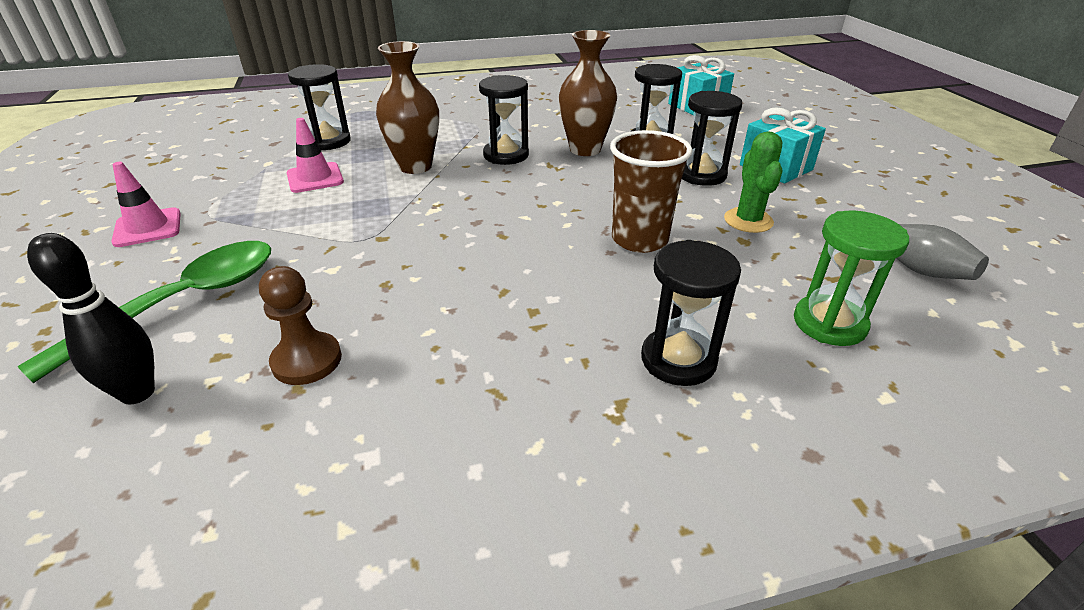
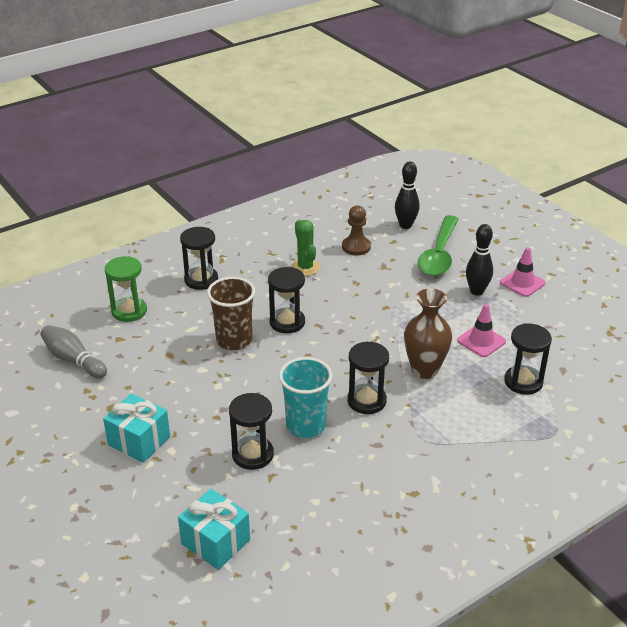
camera: 160 degrees right, 0 degrees up
(227, 230) = (476, 291): none -> black bowling pin
(585, 149) = (306, 425): brown vase -> turquoise cup
(701, 175) = (201, 414): black hourglass -> black hourglass (287, 322)
(748, 221) = (166, 372): green cactus -> green cactus (305, 267)

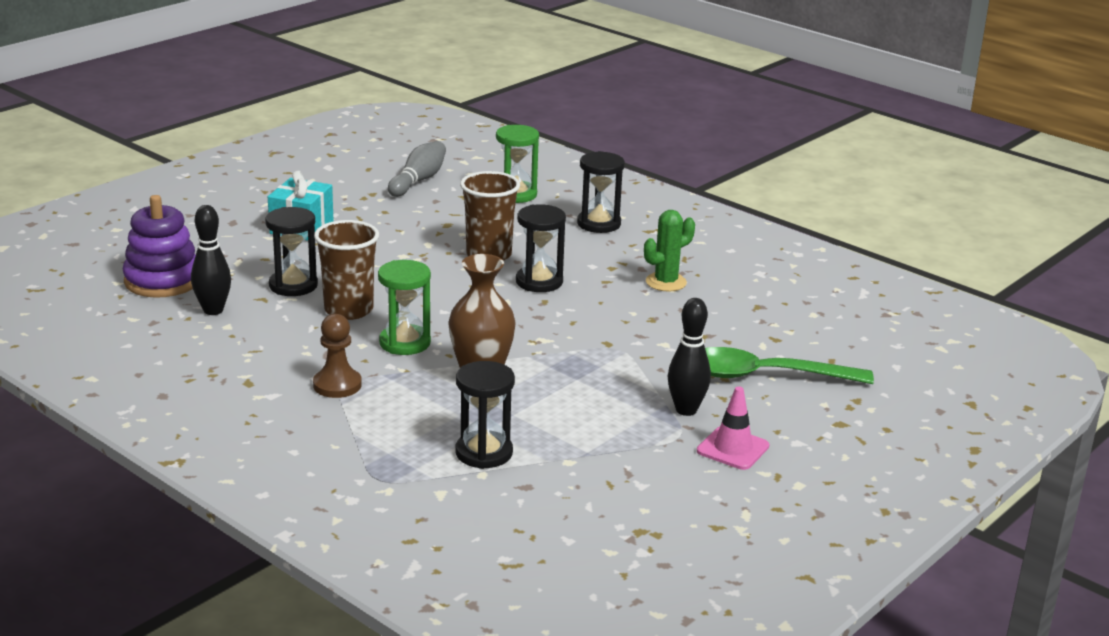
camera: 75 degrees right, 10 degrees down
(215, 542) = (162, 281): turquoise gift -> purple stacking toy
(306, 425) = (349, 310): turquoise cup -> brown cup
(356, 247) = (739, 312): brown pawn -> brown pawn (337, 385)
(366, 401) = (405, 343): black hourglass -> green hourglass
(405, 225) = (825, 345): black bowling pin -> black bowling pin (213, 310)
(481, 341) = (564, 417): pink traffic cone -> none

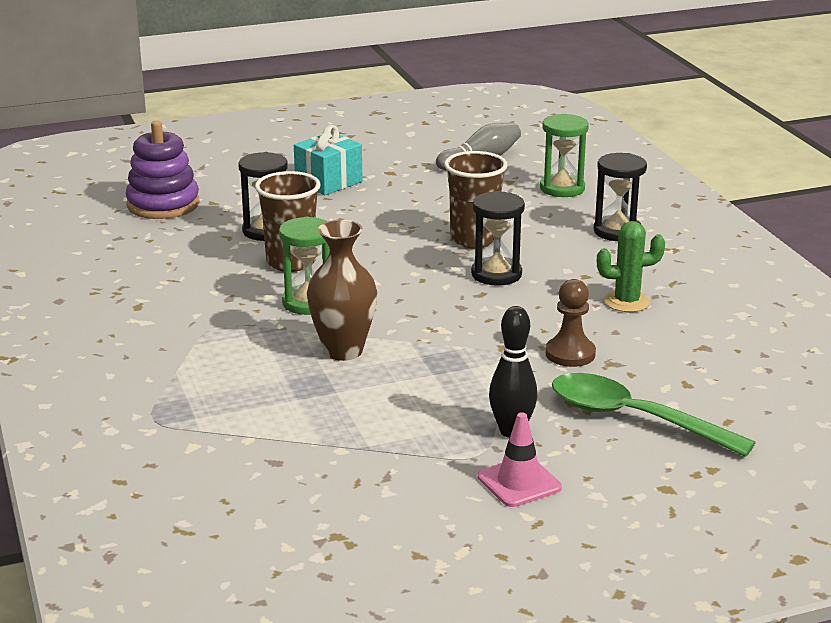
camera: 30 degrees right, 0 degrees up
(213, 310) = (176, 238): black bowling pin -> none
(337, 385) = (208, 326): brown pawn -> brown pawn (570, 354)
(484, 453) = (270, 420): black hourglass -> none

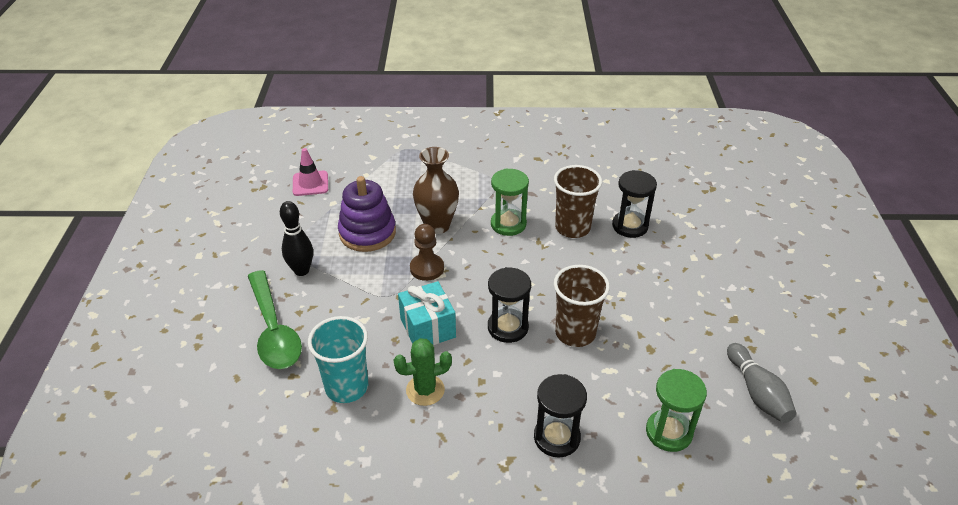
camera: 110 degrees right, 15 degrees up
(163, 204) = (692, 187): purple stacking toy -> purple stacking toy (367, 233)
(328, 182) = (718, 276): turquoise gift -> turquoise gift (428, 328)
(519, 482) = (252, 258): pink traffic cone -> pink traffic cone (310, 183)
(570, 354) = (370, 328): brown pawn -> brown pawn (427, 268)
(627, 302) = (425, 390): green cactus -> green cactus turned 60 degrees clockwise
(633, 418) = (274, 330): green spoon -> green spoon turned 105 degrees clockwise
(668, 346) = (346, 387): none -> turquoise cup

